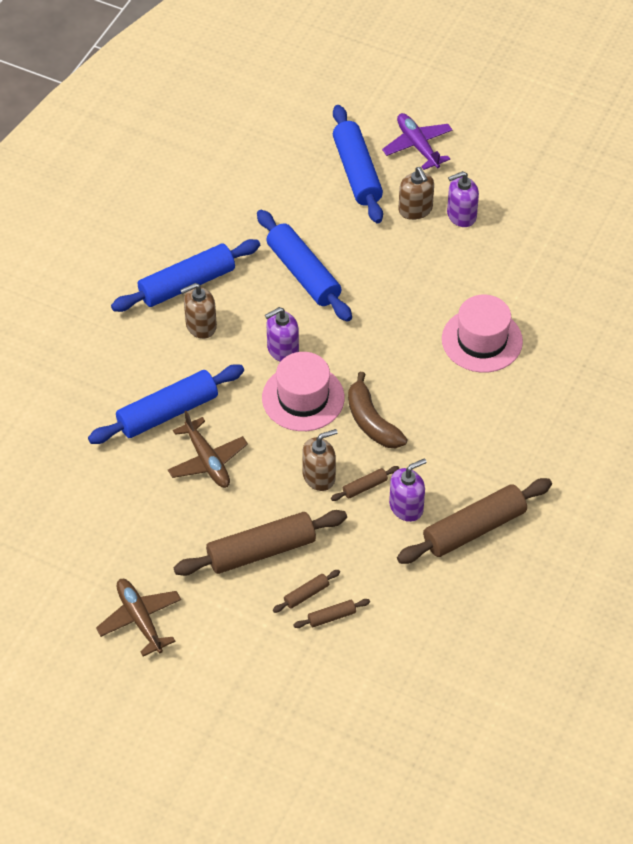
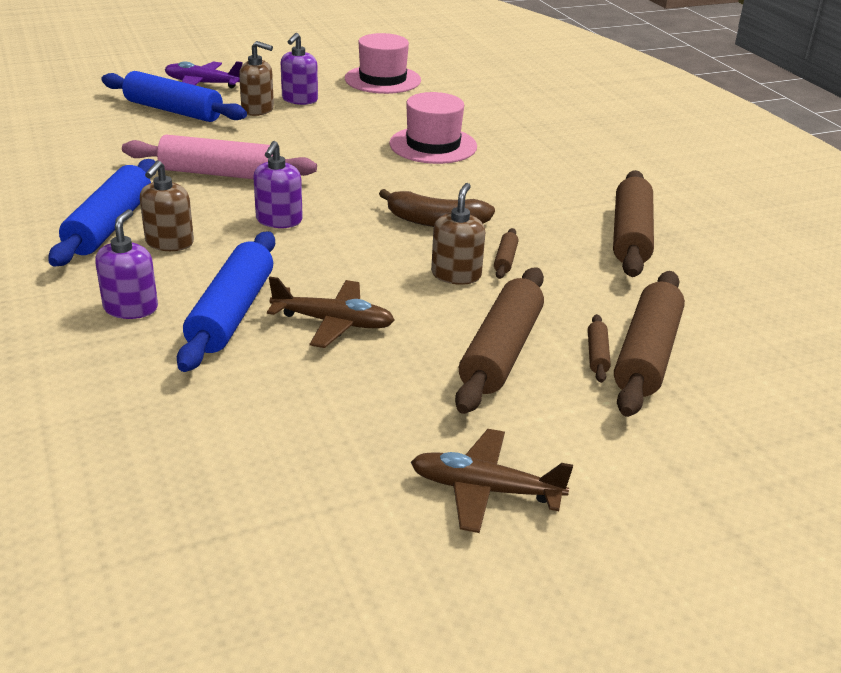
camera: 50 degrees left, 20 degrees down
(303, 273) = (220, 173): blue rolling pin -> pink rolling pin
(303, 398) = (351, 238): pink hat -> pink hat (382, 80)
(331, 617) = (646, 355): brown rolling pin -> brown rolling pin, size x2.29
(406, 507) = (559, 252): purple soap dispenser -> purple soap dispenser (131, 308)

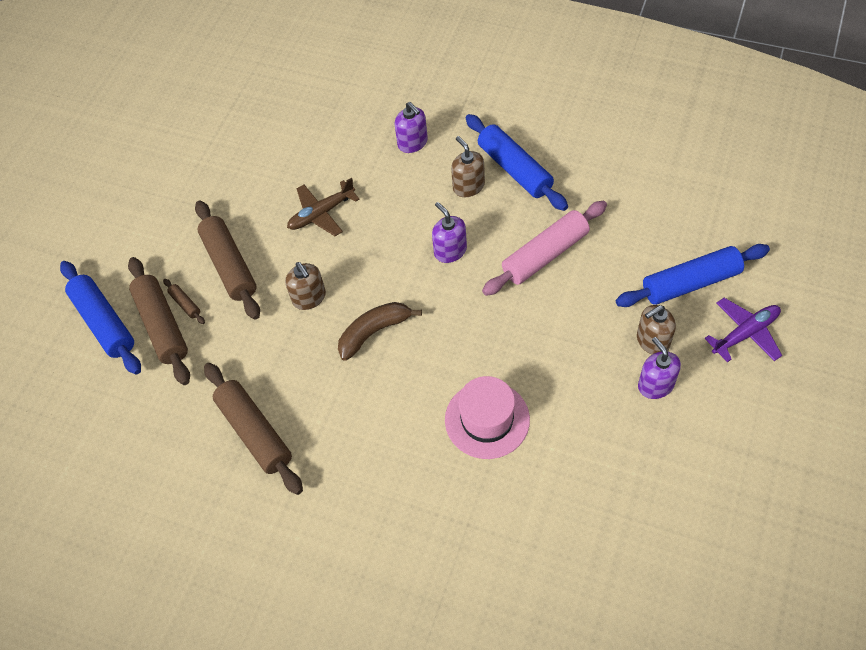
camera: 140 degrees right, 25 degrees up
(232, 313) = (370, 178): blue rolling pin -> blue rolling pin (104, 322)
(382, 80) = (663, 488): pink hat -> none
(484, 490) = (165, 194): brown plane -> none
(505, 260) = (299, 335): brown rolling pin -> none

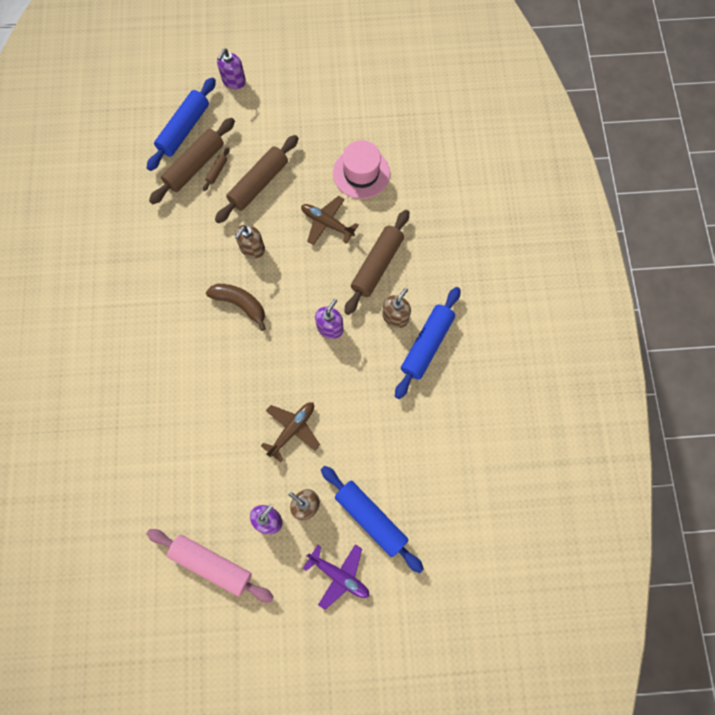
camera: 60 degrees right, 15 degrees up
(255, 432) = (137, 263): brown rolling pin -> brown rolling pin (377, 265)
(412, 143) = (420, 258): purple soap dispenser -> purple soap dispenser (234, 81)
(487, 419) = (198, 409): pink hat -> pink hat (361, 173)
(545, 255) = (353, 398): pink rolling pin -> pink rolling pin (212, 564)
(556, 326) = (292, 429): none -> brown plane

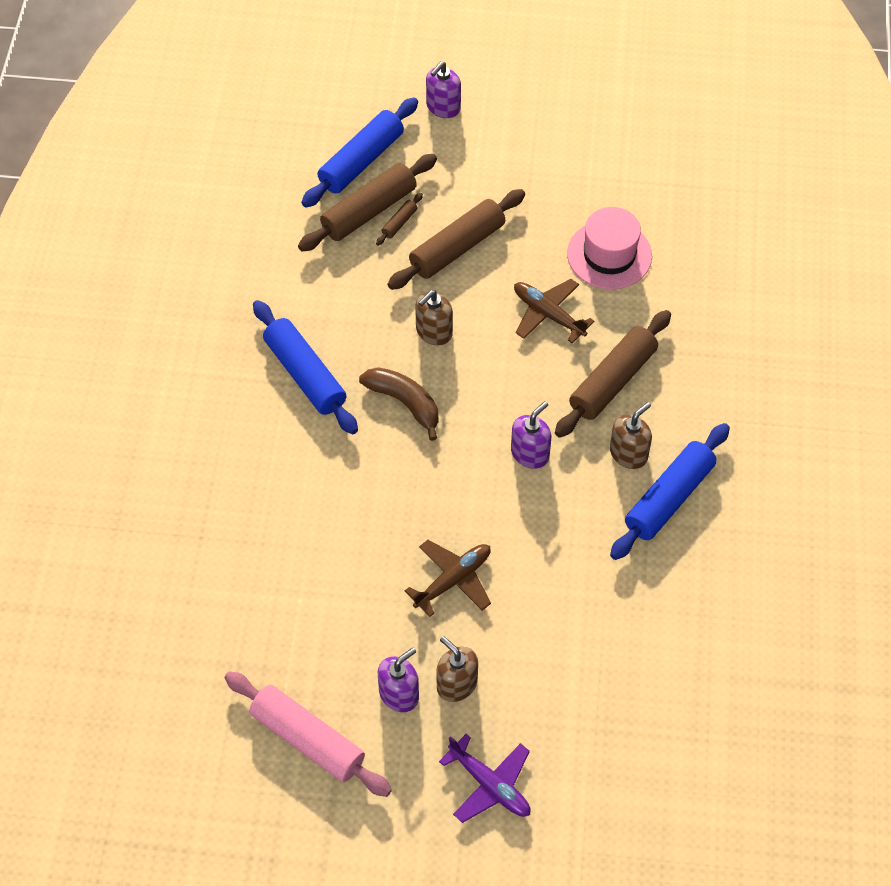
camera: 10 degrees right, 15 degrees down
(370, 518) = (548, 717): blue rolling pin -> blue rolling pin (305, 374)

